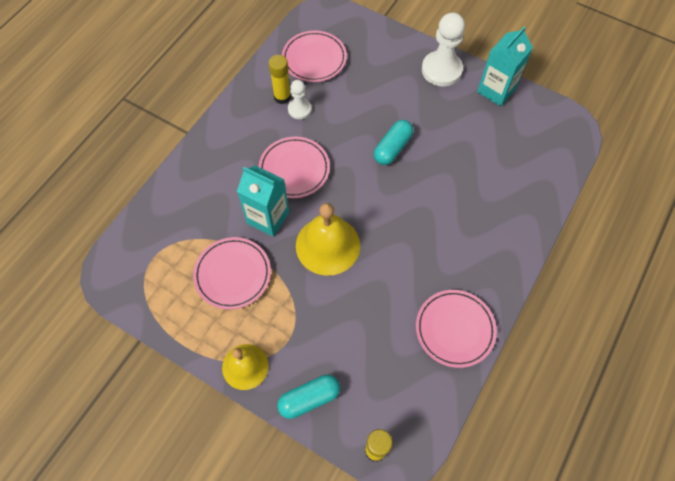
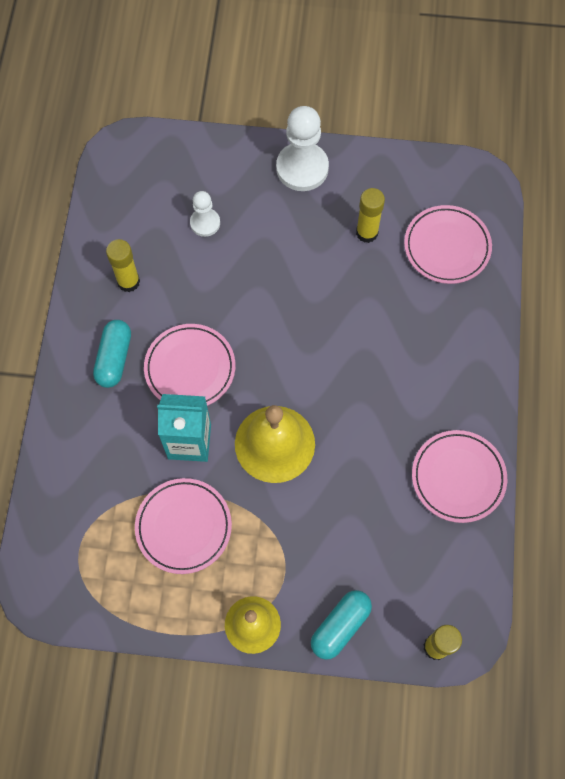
camera: 25 degrees left, 5 degrees up
(299, 109) = (157, 289): white pawn -> white pawn (205, 223)
(314, 59) = (142, 215): pink plate -> pink plate (447, 247)
(392, 148) = (291, 293): turquoise capsule -> turquoise capsule (114, 358)
(468, 129) = (367, 233): none -> yellow glue stick
(496, 90) = (377, 169): turquoise carton -> none

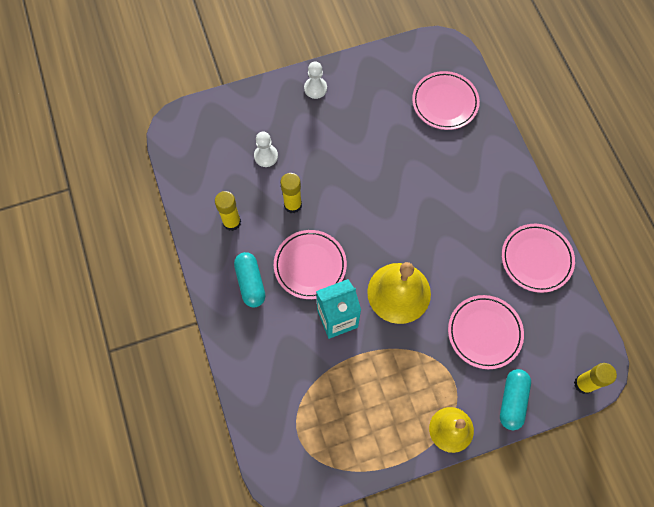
camera: 25 degrees left, 0 degrees up
(183, 527) = (365, 382): pink plate -> pink plate (484, 333)
(302, 168) = (315, 88): white pawn -> white pawn, size x0.56
(367, 233) = (385, 115): yellow glue stick -> yellow glue stick (293, 205)

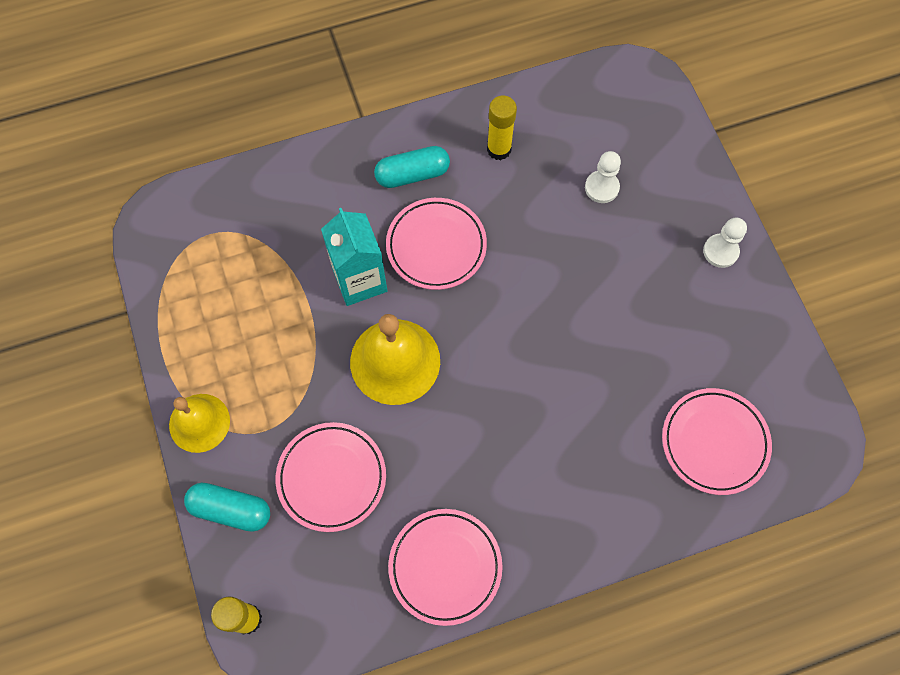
camera: 90 degrees right, 0 degrees up
(293, 205) = (527, 223): yellow glue stick -> none

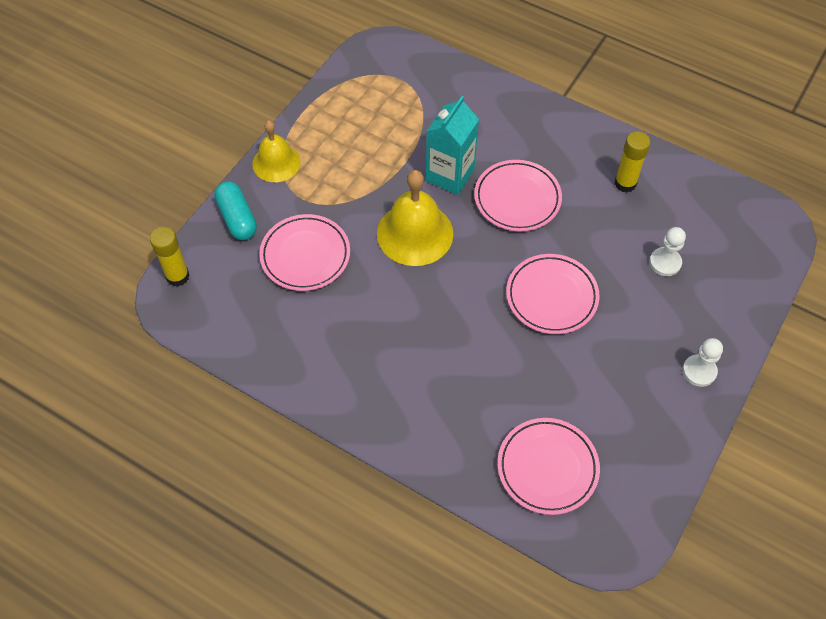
camera: 50 degrees right, 10 degrees down
(412, 174) = (553, 150): turquoise capsule -> none
(445, 567) = (304, 360): pink plate -> pink plate (551, 296)

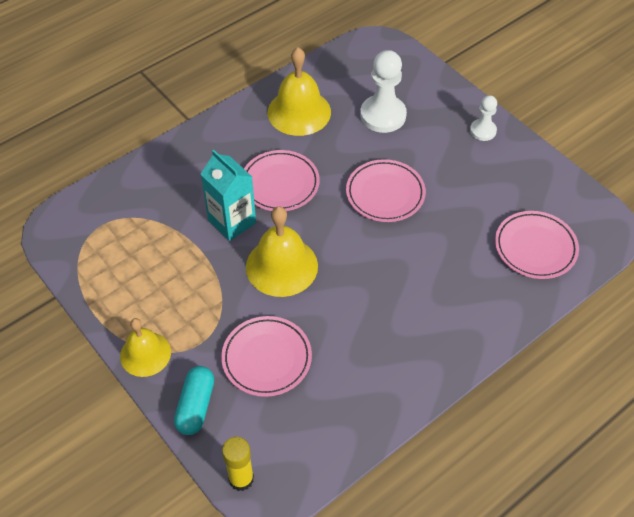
camera: 70 degrees left, 5 degrees down
(237, 218) = (196, 406): turquoise capsule -> turquoise capsule turned 75 degrees counterclockwise
(625, 183) = (299, 112): yellow glue stick -> yellow bell
(665, 262) = (383, 115): white pawn -> white pawn, size x1.77

